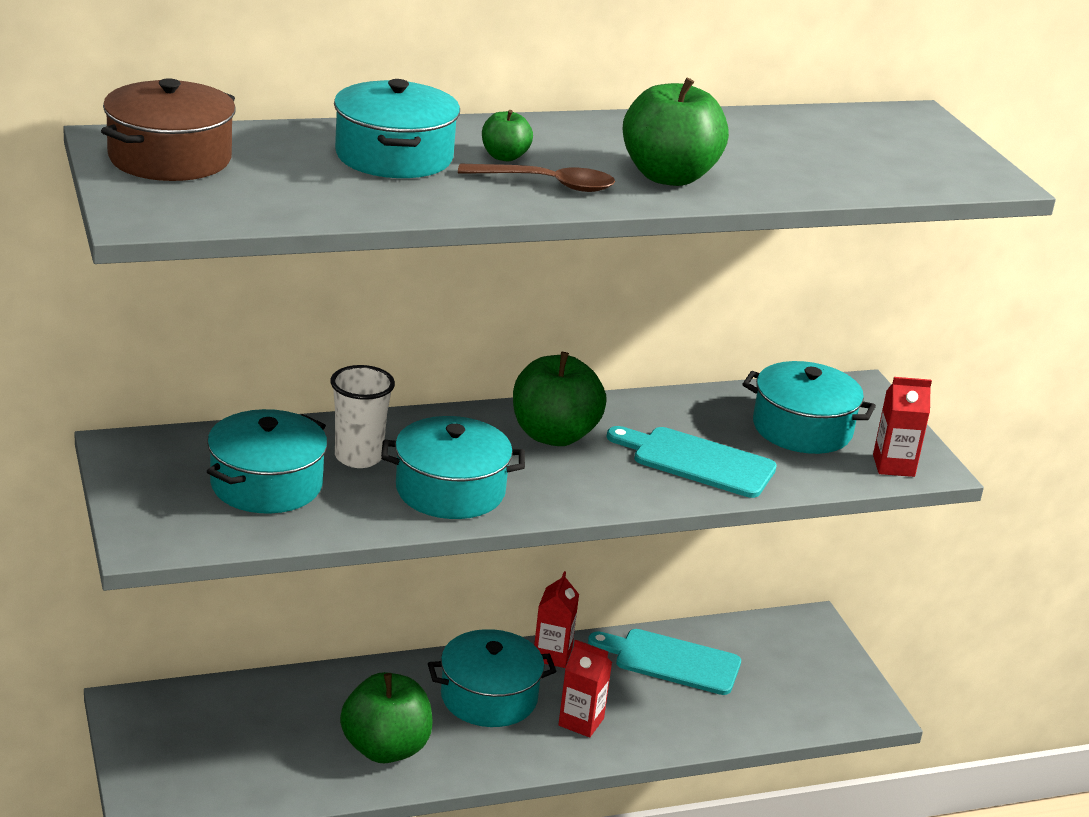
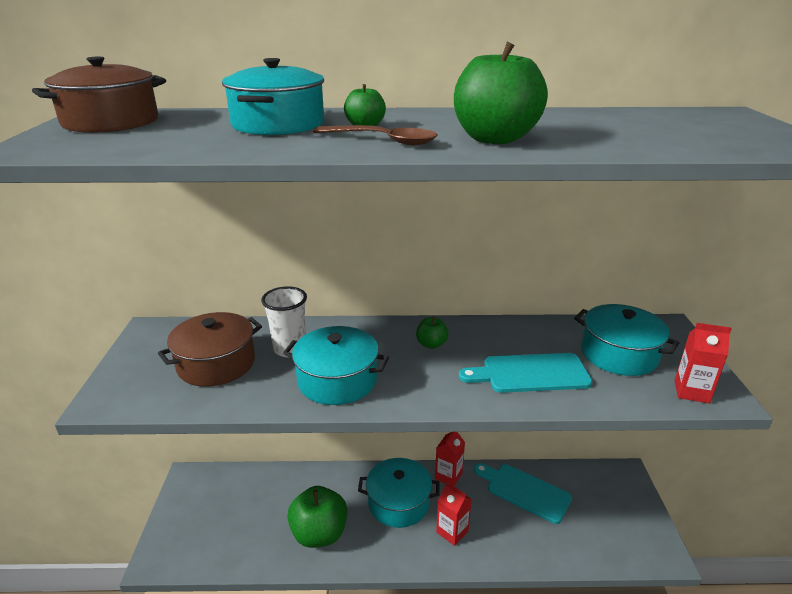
camera: 20 degrees right, 0 degrees up
(266, 484) = (216, 364): turquoise pot -> brown pot
(554, 435) = (431, 344): green apple -> green apple, size x0.49
(697, 461) = (530, 373): turquoise cutting board -> turquoise cutting board turned 45 degrees counterclockwise

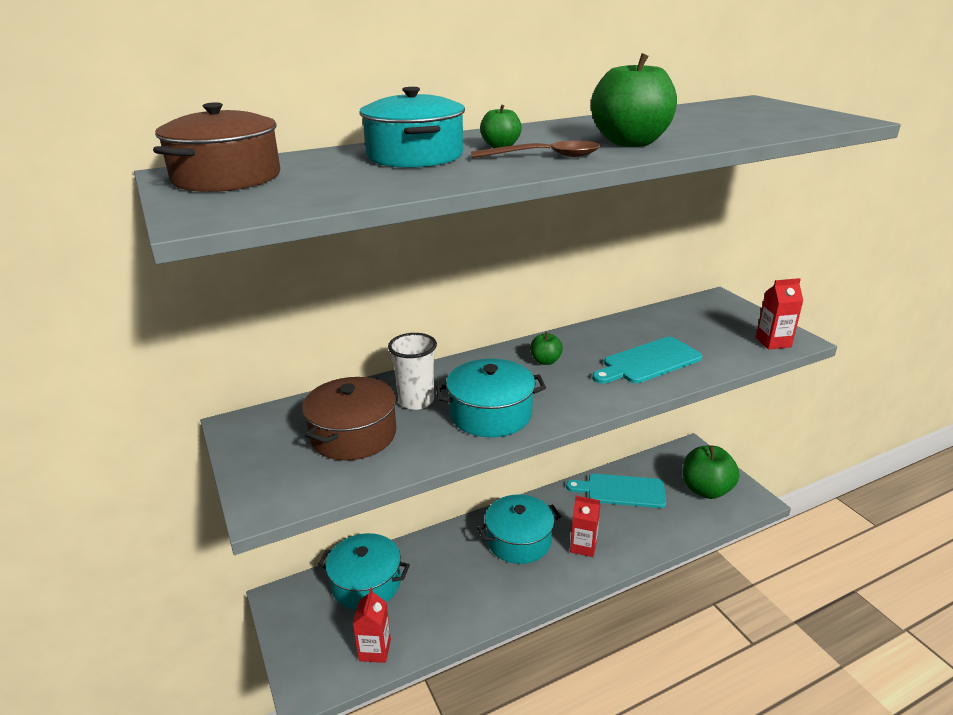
camera: 25 degrees left, 0 degrees up
(319, 533) = (463, 595): green apple -> green apple (706, 490)
(448, 476) = (548, 501): red carton -> red carton (375, 650)
(619, 354) = (701, 329): turquoise pot -> turquoise pot (366, 583)

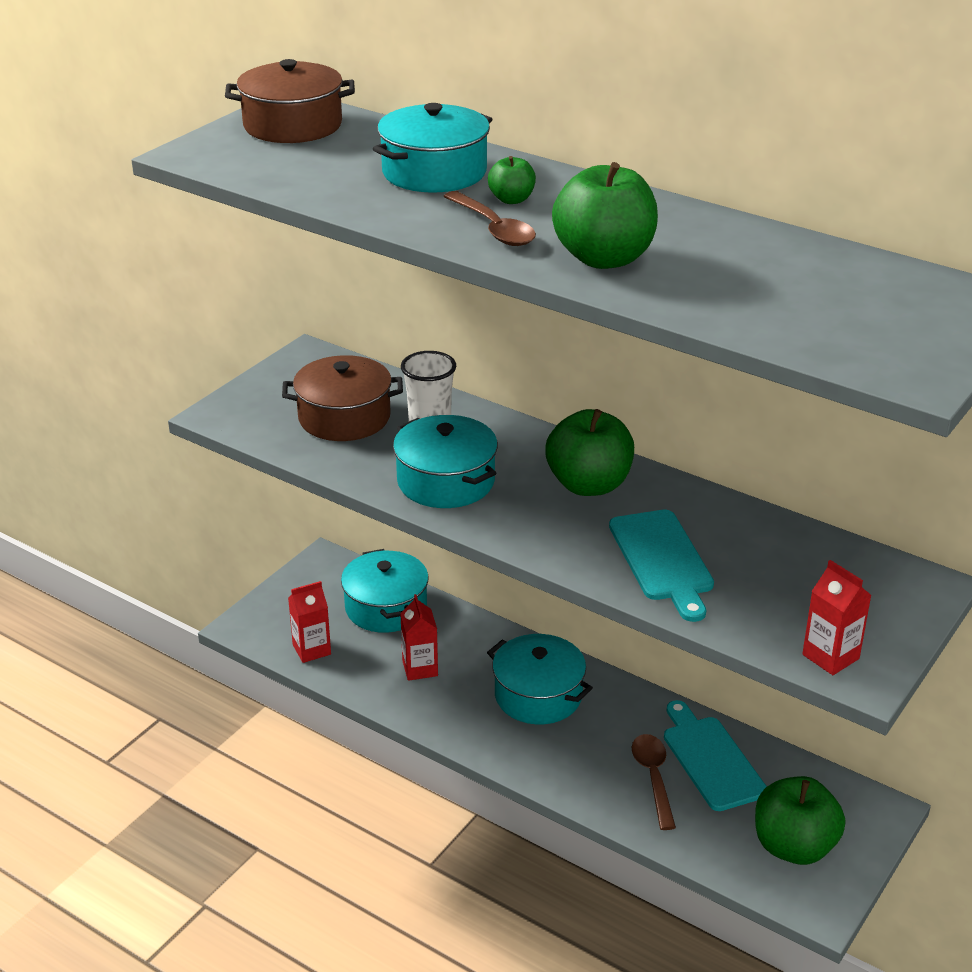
camera: 60 degrees right, 5 degrees up
(545, 361) = (589, 485): green apple -> green apple, size x2.03
(583, 546) = (573, 753): red carton -> red carton (420, 668)
(625, 520) = (653, 778): none -> brown spoon
(648, 362) = (662, 560): turquoise cutting board -> turquoise cutting board turned 135 degrees counterclockwise

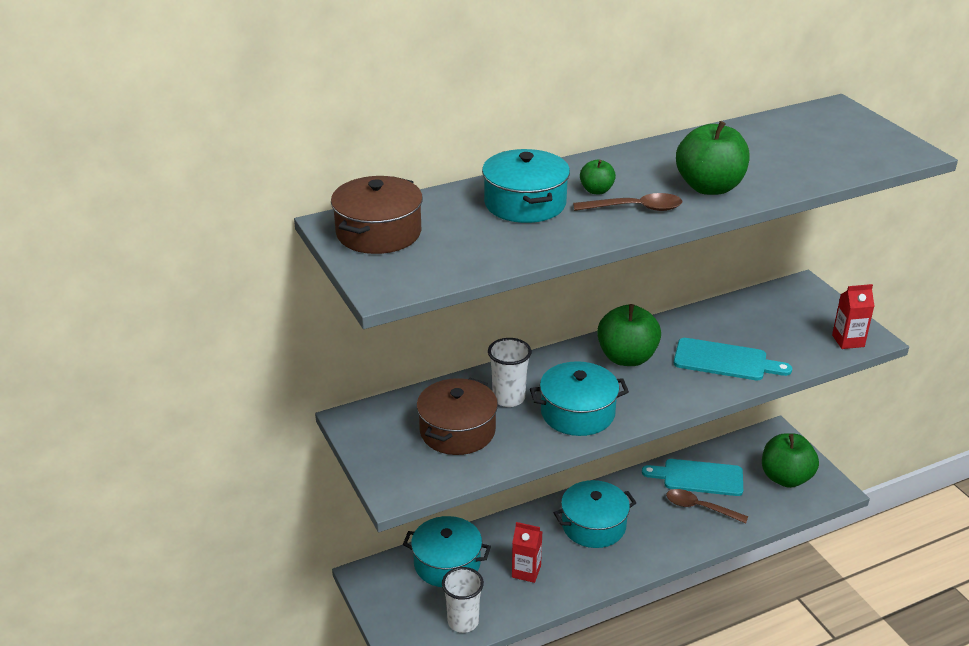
camera: 60 degrees left, 0 degrees up
(311, 649) = (463, 622): red carton -> white cup

